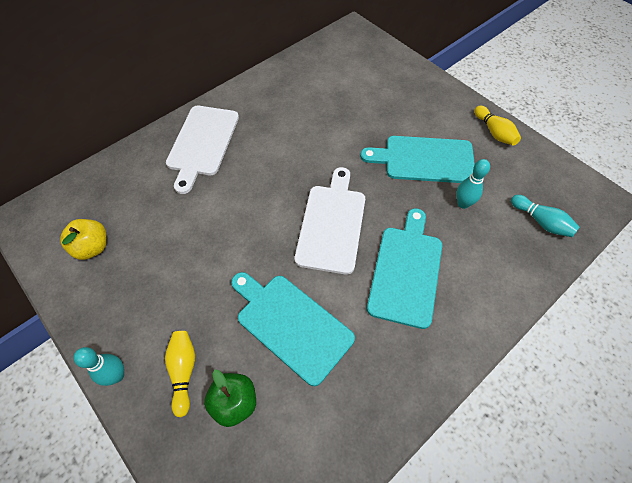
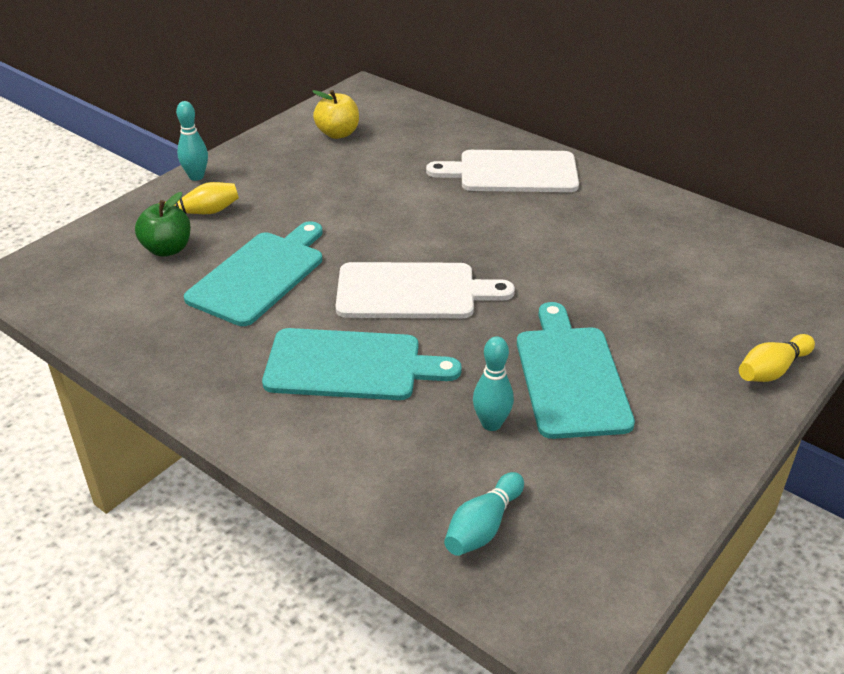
camera: 80 degrees right, 20 degrees down
(494, 132) = (680, 466): yellow bowling pin -> yellow bowling pin (772, 370)

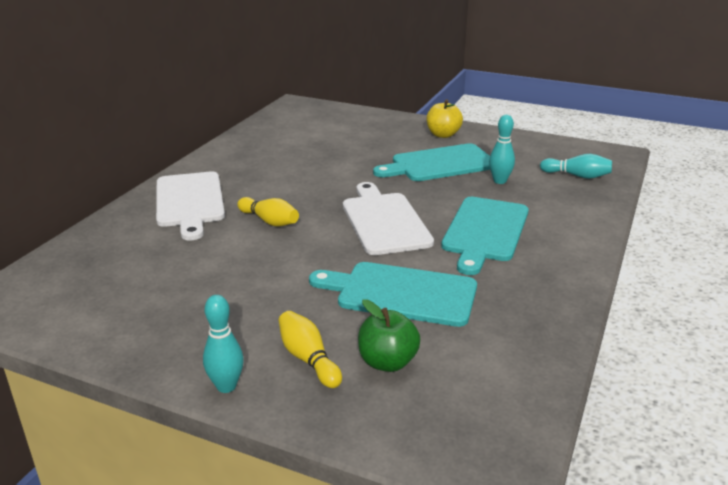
camera: 105 degrees left, 10 degrees down
(338, 133) = (110, 303): yellow apple -> yellow apple (443, 135)
(350, 365) = (485, 231): turquoise cutting board -> turquoise cutting board turned 150 degrees counterclockwise
(772, 370) = (396, 120): yellow bowling pin -> yellow bowling pin (269, 221)

